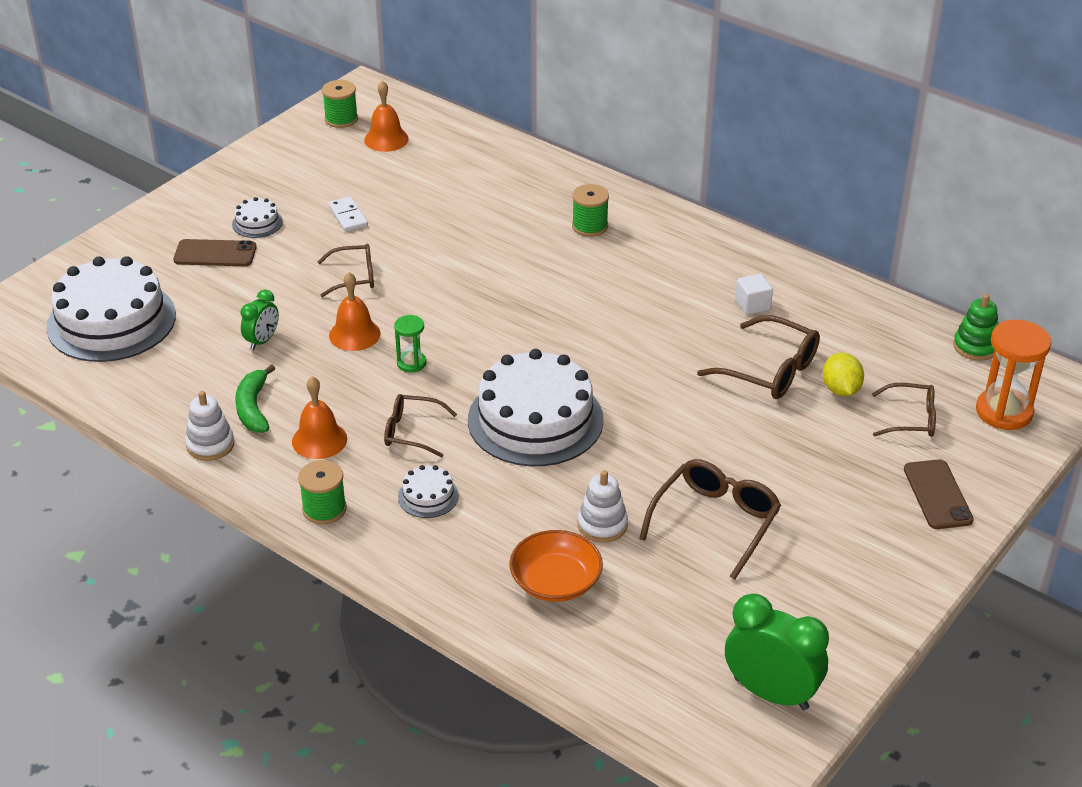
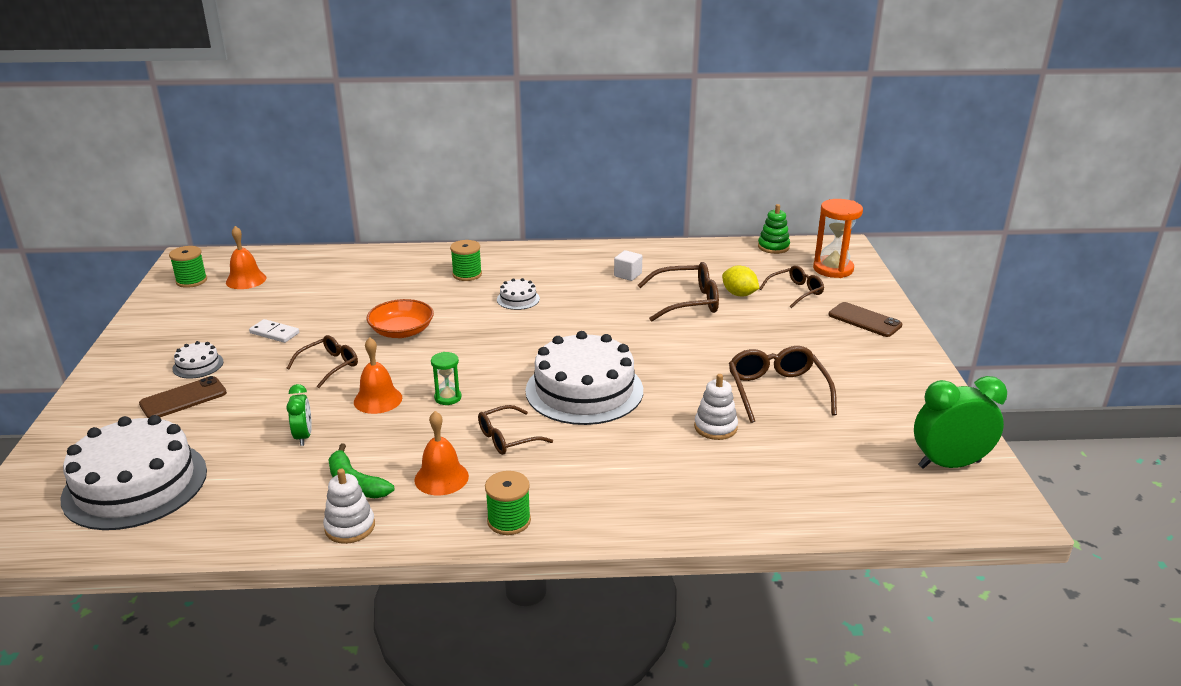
camera: 40 degrees left, 10 degrees down
(428, 496) = (576, 471): white cake -> white cake (518, 299)
(555, 581) = (736, 475): orange bowl -> orange bowl (402, 331)

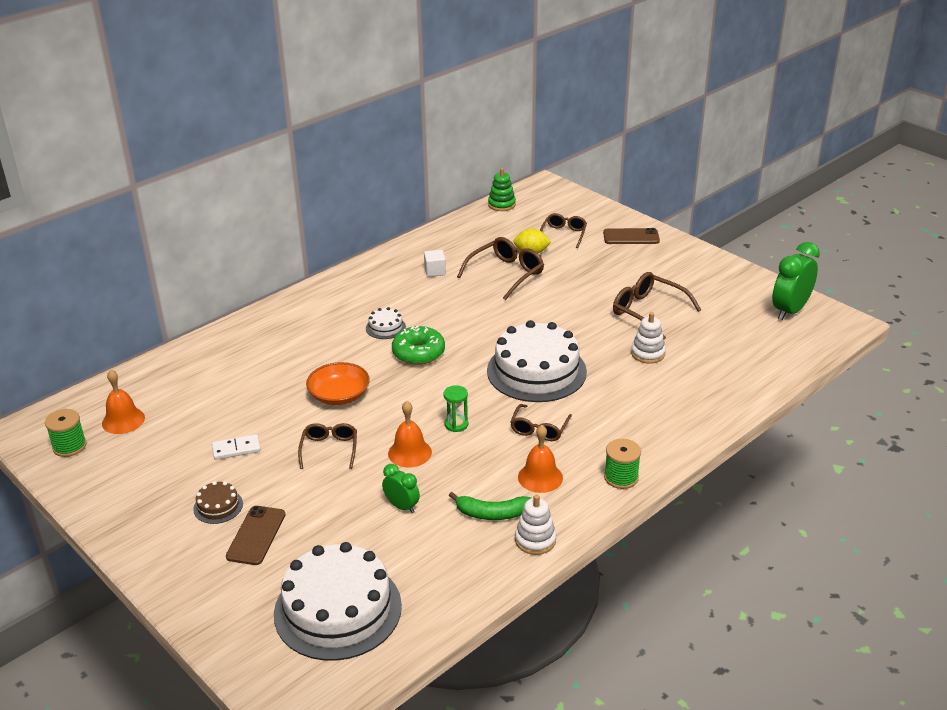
camera: 40 degrees left, 5 degrees up
(198, 365) = (218, 506): white cake -> brown cake
(467, 274) = (312, 326): green spool -> none
(511, 329) = (418, 353): none -> green donut
(833, 269) = (563, 206): orange hourglass -> none

